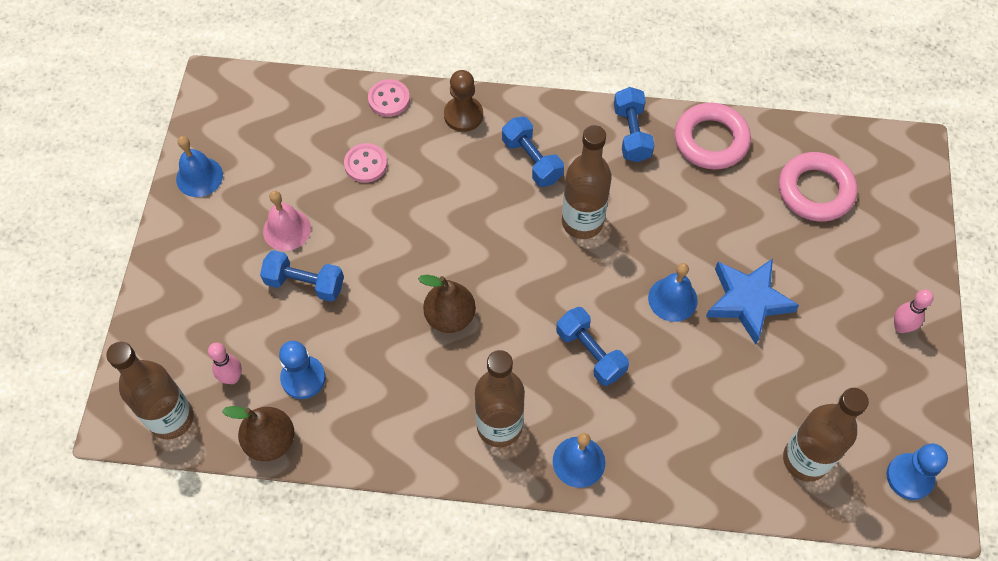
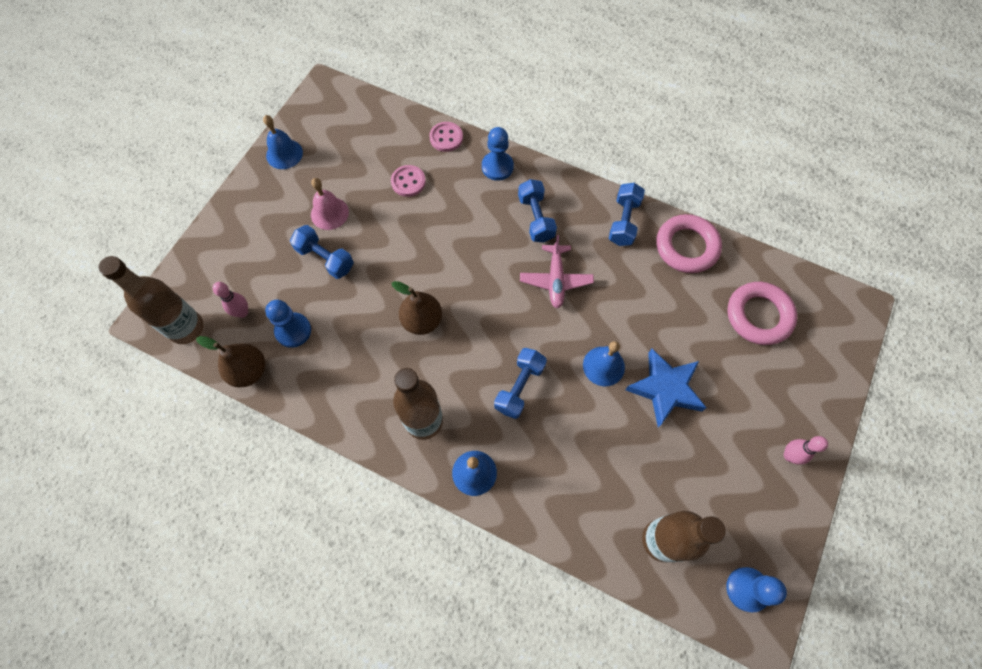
camera: 20 degrees right, 5 degrees up
(463, 115) = (497, 167): brown pawn -> blue pawn
(582, 222) = (555, 280): brown bottle -> pink plane
(590, 353) = (519, 387): blue dumbbell -> blue dumbbell turned 45 degrees clockwise

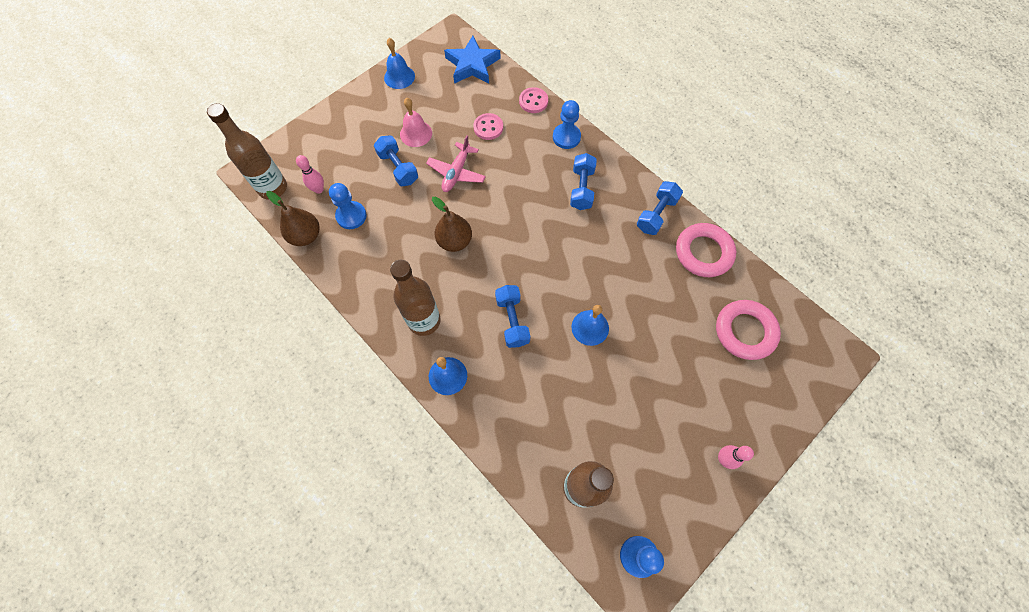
camera: 20 degrees right, 0 degrees up
(519, 387) = (512, 320): blue dumbbell -> blue dumbbell turned 60 degrees counterclockwise
(555, 280) = (578, 244): pink plane -> pink plane (456, 172)
(665, 389) = (635, 364): blue star -> blue star (472, 65)

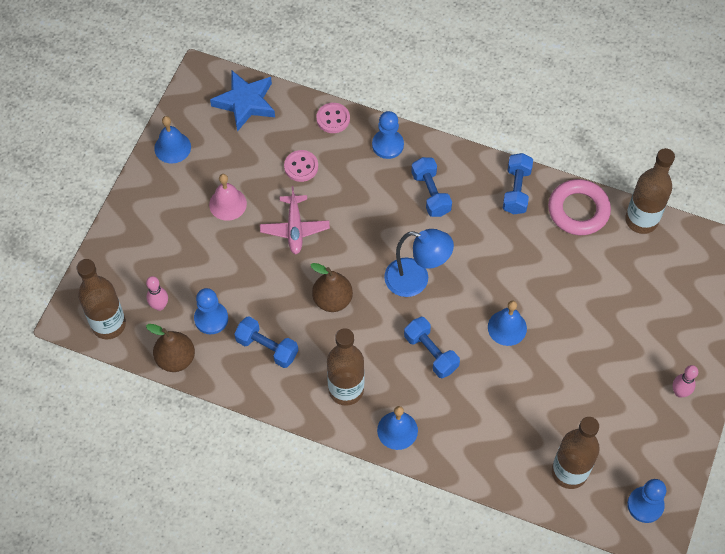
camera: 25 degrees left, 5 degrees down
(398, 168) = (230, 248): blue dumbbell -> blue dumbbell (267, 347)
(532, 253) = (416, 280): none -> blue lamp
(745, 331) = (649, 270): pink ring -> none
(757, 284) = (641, 220): none -> brown bottle

